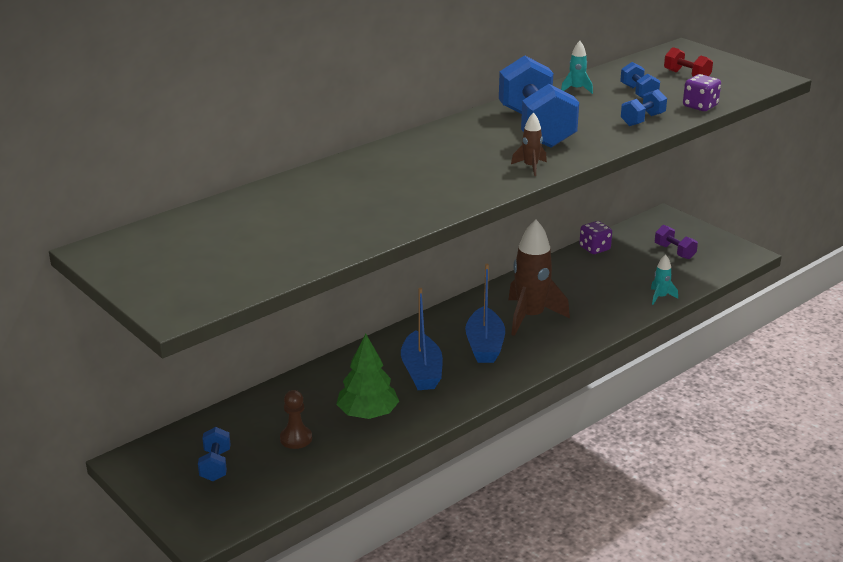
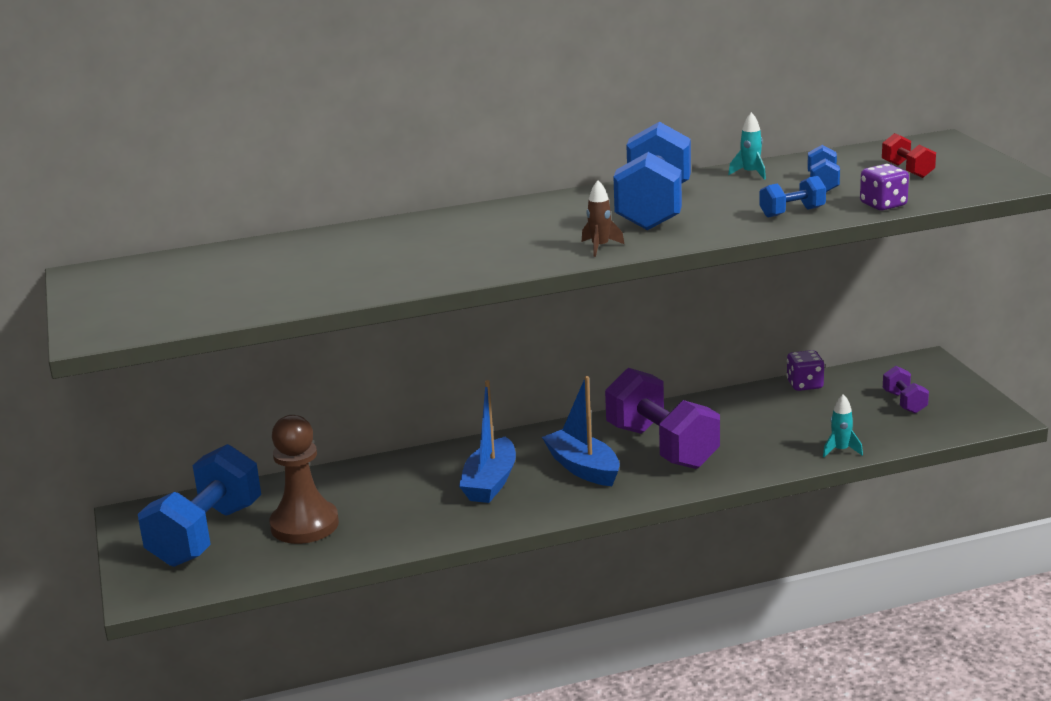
camera: 25 degrees right, 5 degrees down
(215, 465) = (206, 535): blue dumbbell -> blue dumbbell, size x2.17
(296, 438) = (304, 525): brown pawn -> brown pawn, size x1.86
(368, 414) = (397, 515): green tree -> none
(484, 345) = (583, 468): blue boat -> blue boat turned 120 degrees clockwise
(530, 317) = (662, 447): brown rocket -> purple dumbbell

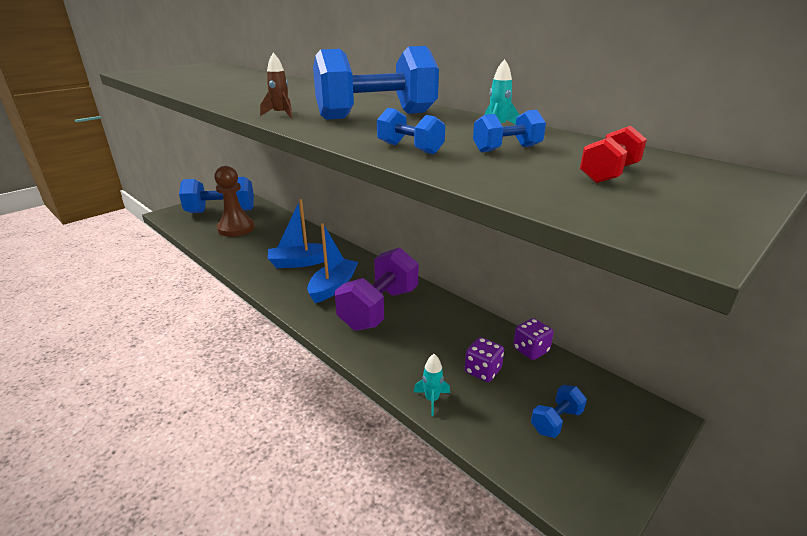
camera: 60 degrees right, 5 degrees up
(883, 205) = (475, 176): purple dice -> purple dice (482, 371)
(904, 402) = (556, 421): purple dumbbell -> blue dumbbell

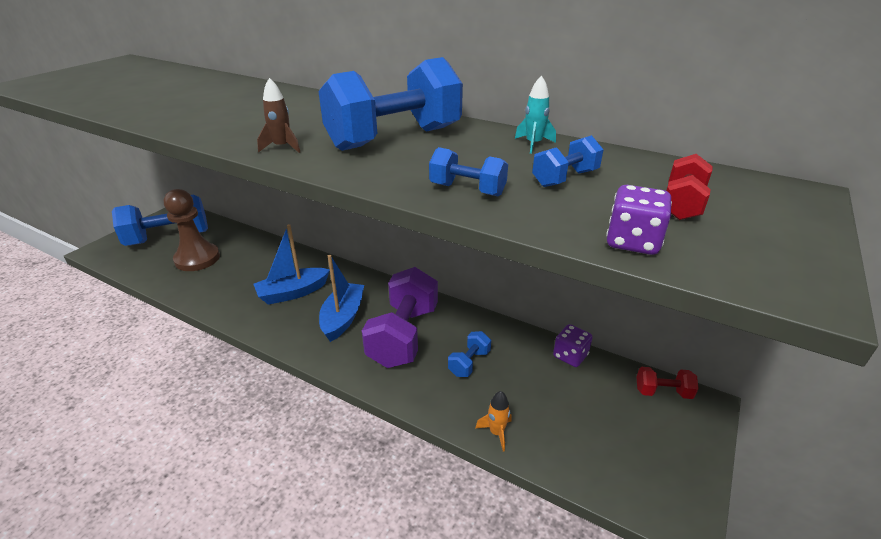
camera: 15 degrees left, 5 degrees up
(432, 399) = (496, 432): turquoise rocket -> orange rocket
(482, 371) = (533, 389): purple dice -> purple dice (632, 242)
(556, 421) = (619, 429): blue dumbbell -> blue dumbbell (469, 363)
(616, 398) = (662, 392): none -> red dumbbell

